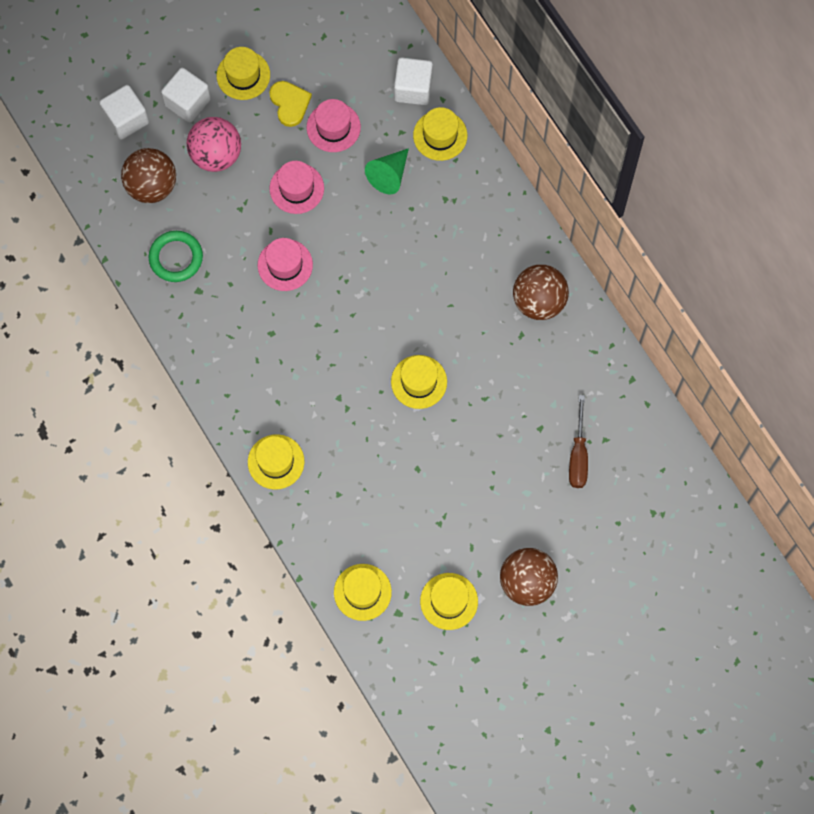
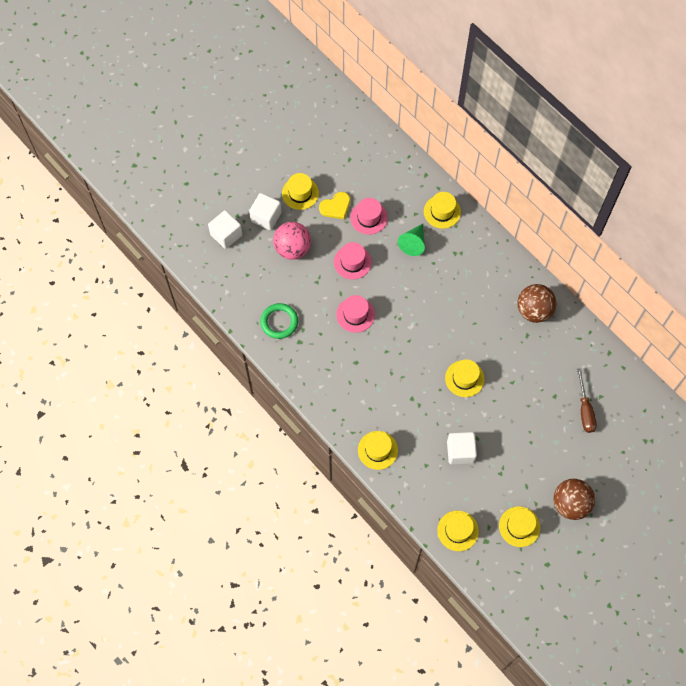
camera: 10 degrees left, 5 degrees down
(151, 186) = (252, 276): brown ball -> none
(290, 103) = (336, 207): yellow heart -> yellow heart turned 90 degrees clockwise
(413, 89) = (417, 184): white cube -> white cube (460, 452)

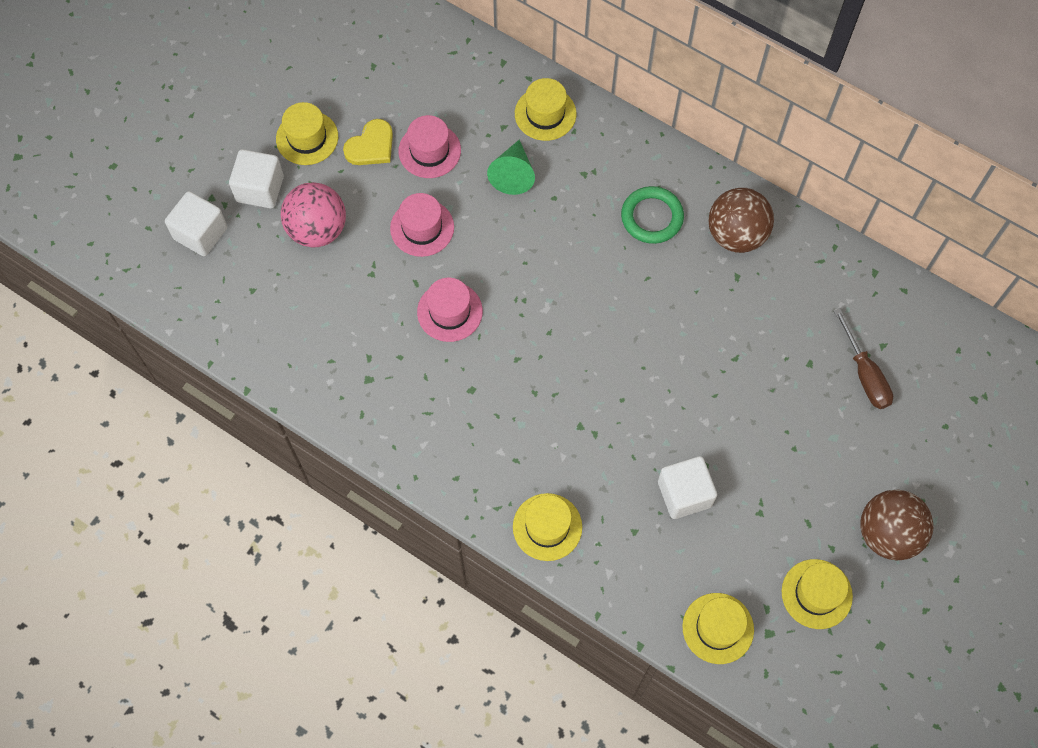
camera: 15 degrees left, 0 degrees up
(279, 322) = (326, 355): green ring -> green ring (652, 217)
(464, 378) = (657, 371): yellow hat -> none

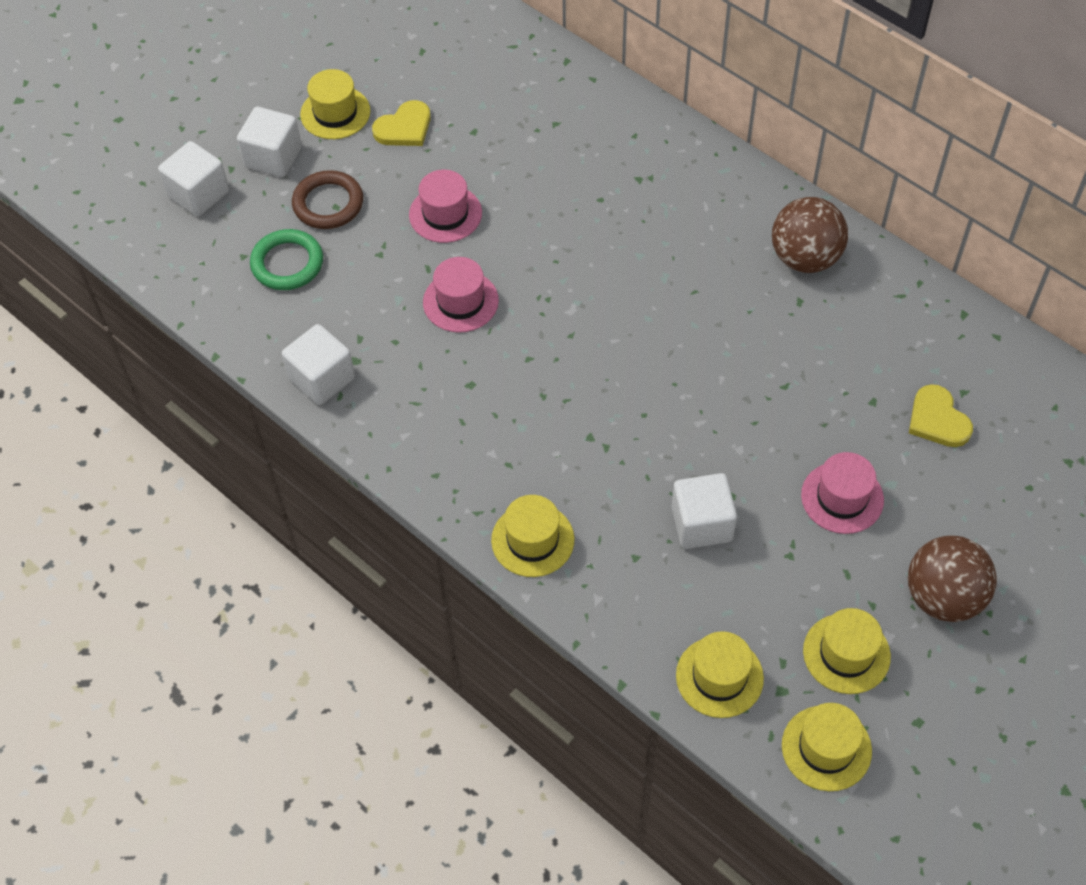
camera: 10 degrees right, 10 degrees down
(317, 229) = (328, 203): pink ball -> brown ring
(343, 400) = (322, 378): none -> white cube
(429, 151) = (468, 139): pink hat -> pink hat (842, 497)
(513, 174) = (558, 171): green cone -> none
(545, 114) = (605, 115): yellow hat -> yellow hat (826, 748)
(652, 217) = (709, 230): green ring -> green ring (287, 263)
(864, 374) = (937, 419): brown screwdriver -> yellow heart

